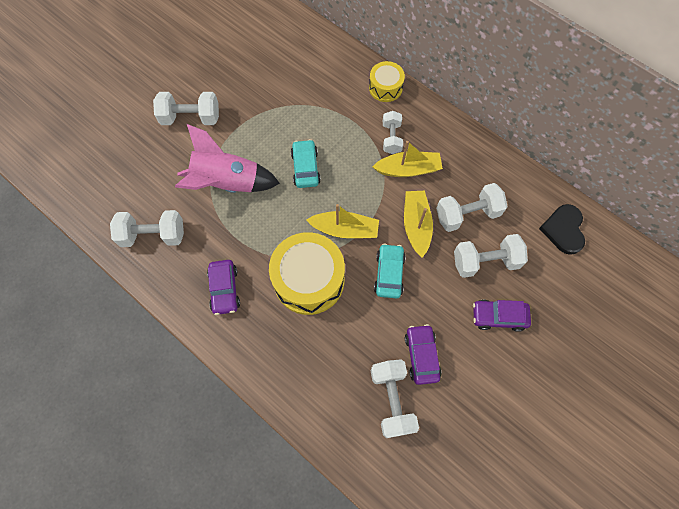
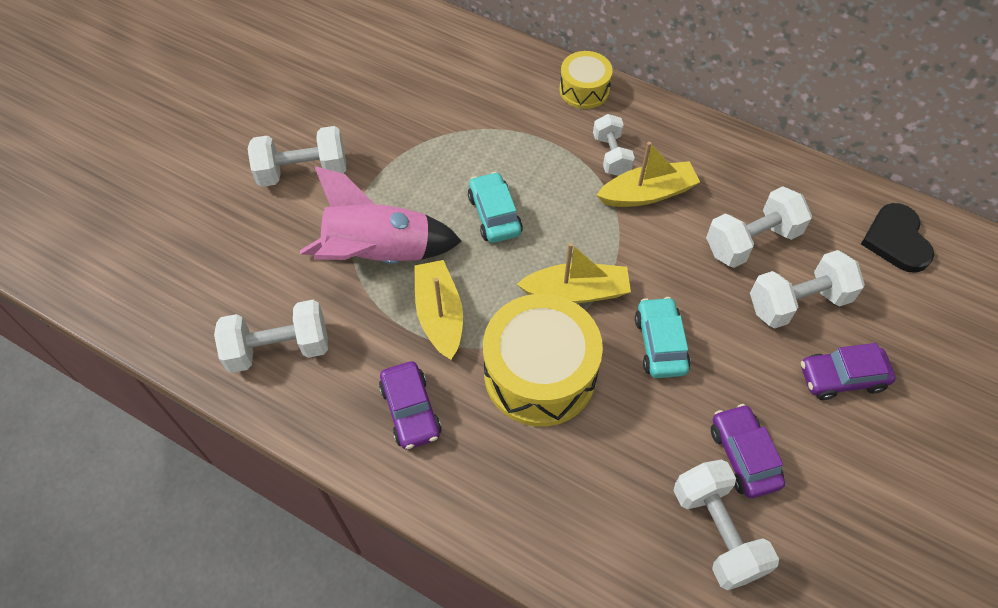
camera: 10 degrees left, 10 degrees down
(416, 225) = (681, 268): yellow boat -> yellow boat (439, 315)

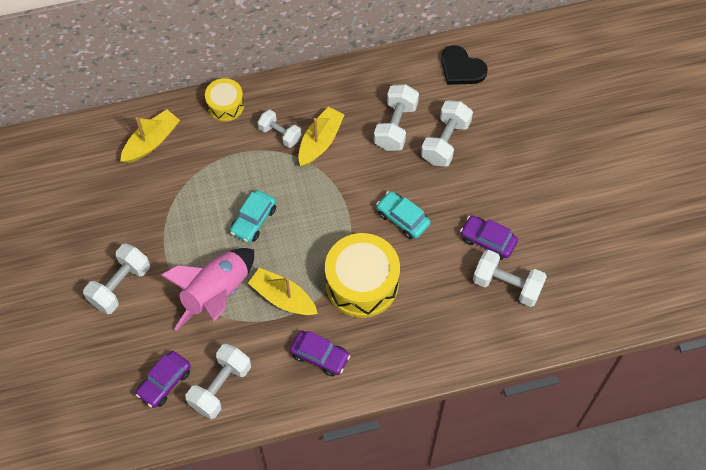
camera: 45 degrees left, 5 degrees up
(494, 215) = (253, 220): turquoise car -> turquoise car turned 90 degrees counterclockwise
(576, 292) = (337, 226): yellow boat -> yellow boat (151, 142)
(841, 377) = (496, 164): purple car -> purple car (164, 382)

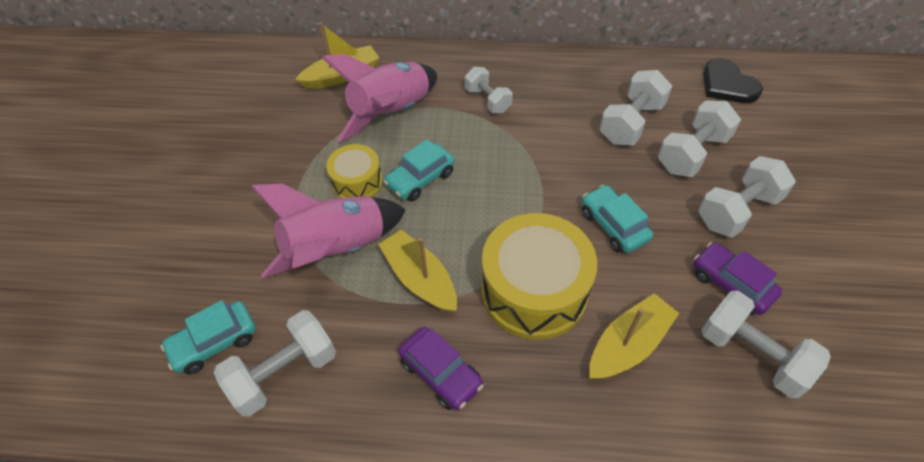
camera: 20 degrees right, 10 degrees down
(120, 285) = (227, 208): white dumbbell -> white dumbbell (737, 211)
(164, 382) = (214, 342): purple car -> turquoise car
(208, 167) = (391, 113): none -> pink rocket
(225, 105) = (438, 61): yellow drum -> yellow drum (357, 182)
(320, 141) = (533, 118): yellow boat -> yellow boat (628, 344)

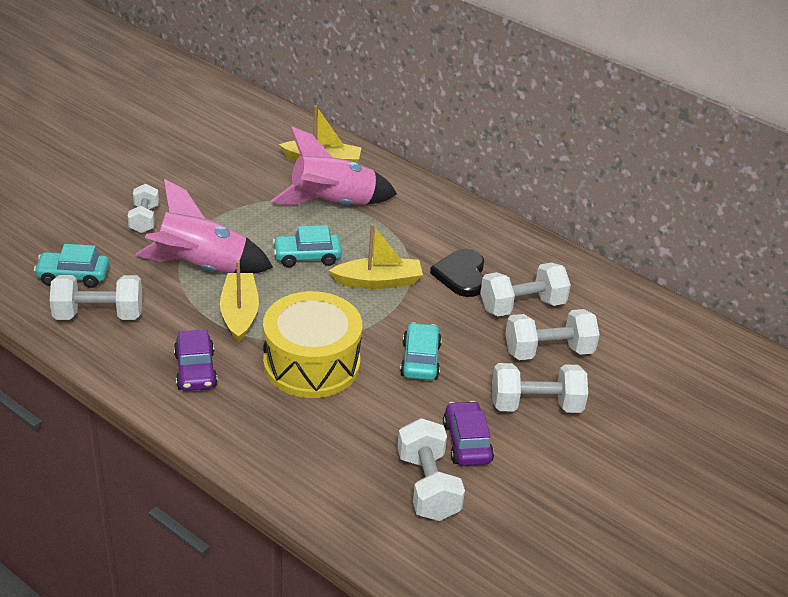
camera: 30 degrees right, 15 degrees down
(357, 182) = (259, 235): yellow drum -> none
(488, 100) = (420, 232): white dumbbell -> white dumbbell (144, 219)
(628, 344) = (342, 429): yellow boat -> yellow boat (378, 281)
(727, 85) = (648, 324): black heart -> black heart (461, 275)

